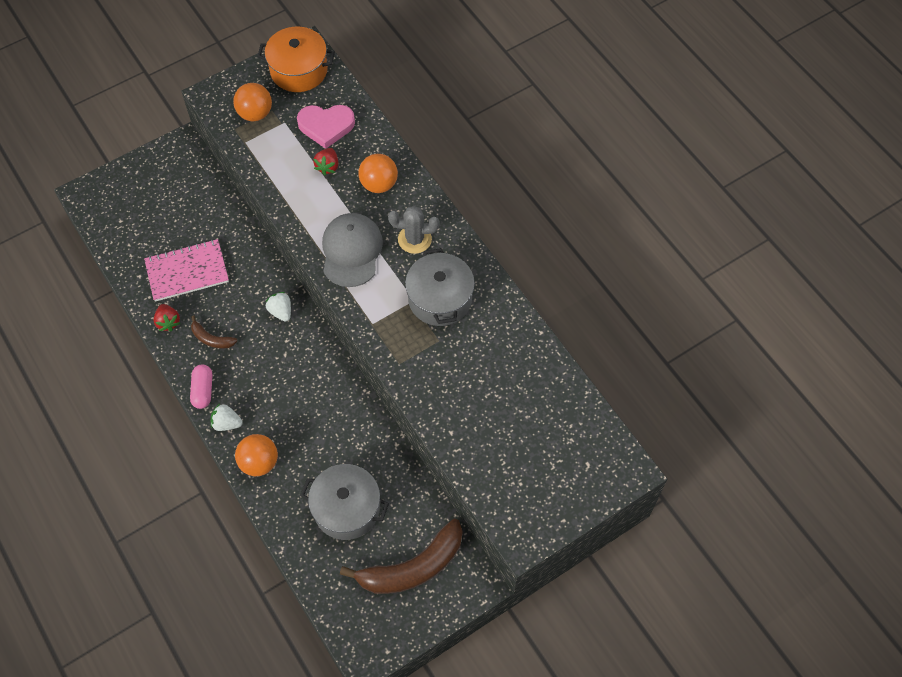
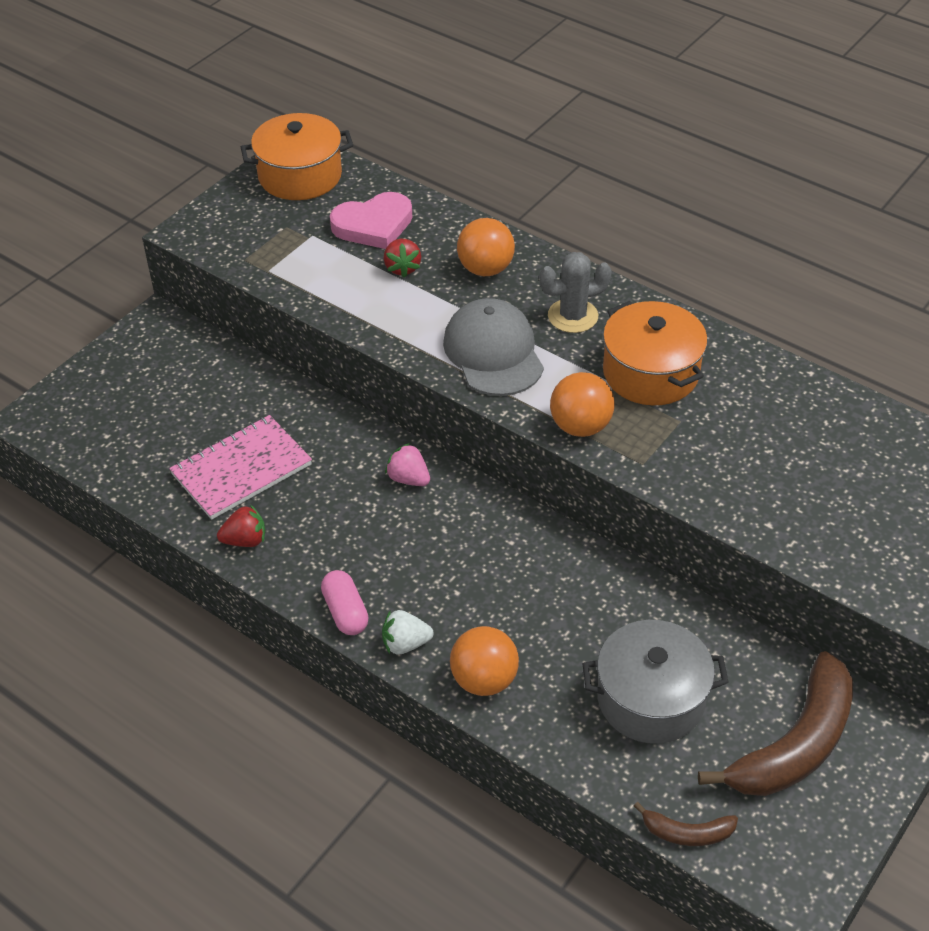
camera: 20 degrees left, 15 degrees down
(168, 322) = (245, 540): red strawberry -> red strawberry turned 60 degrees counterclockwise
(211, 339) = (323, 542): brown banana -> brown banana (687, 833)
(255, 114) = (265, 236): orange ball -> orange ball (580, 426)
(281, 311) = (408, 478): white strawberry -> pink strawberry
(440, 299) = (650, 373): grey pot -> orange pot

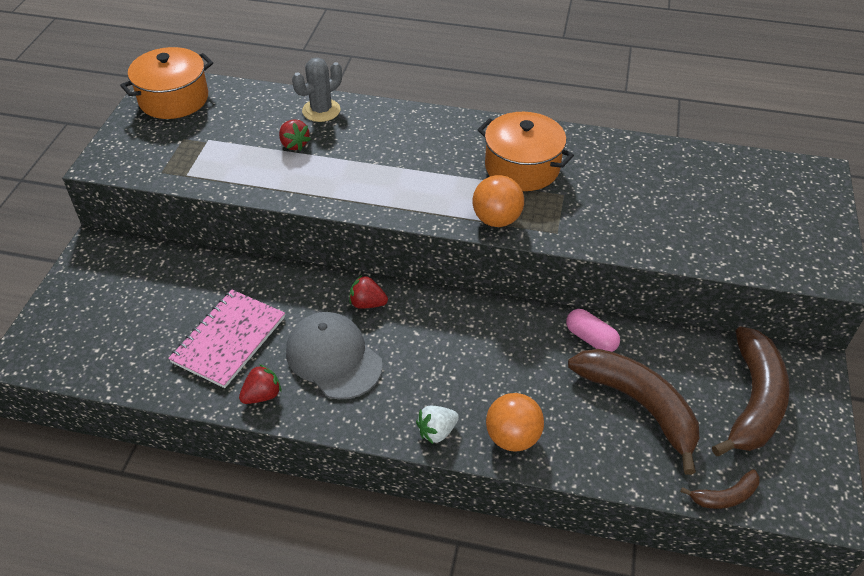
camera: 25 degrees left, 0 degrees up
(345, 612) = (376, 424): pink capsule -> pink capsule (591, 338)
(373, 225) = (253, 120): pink heart -> none
(408, 478) = (367, 303): pink strawberry -> red strawberry
(485, 269) = (358, 129): orange ball -> none
(493, 352) = (400, 186): grey cap -> grey cap (333, 358)
(573, 316) = (442, 144): grey cactus -> grey cactus (321, 110)
(650, 699) = (639, 405): grey pot -> brown banana

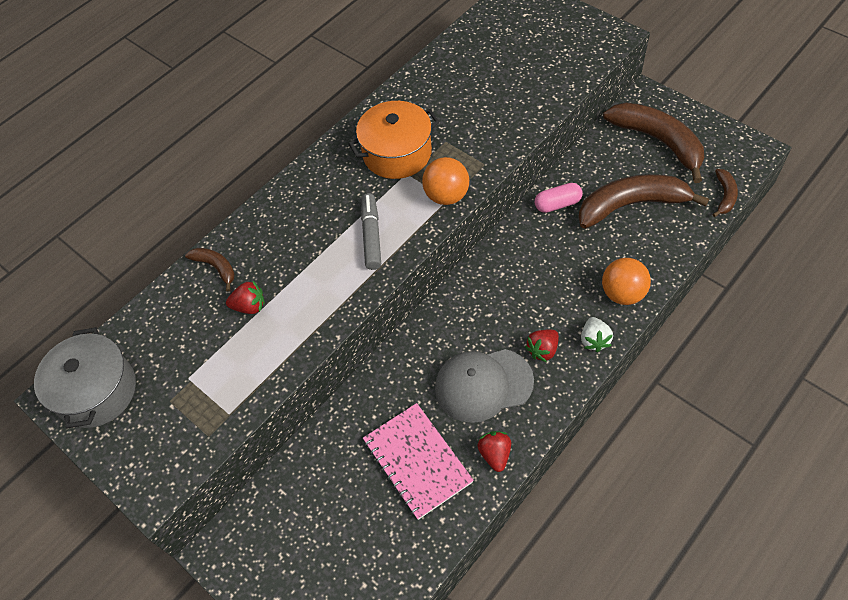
camera: 55 degrees left, 10 degrees up
(174, 99) = (97, 391): orange pot -> grey pot
(321, 110) = (216, 267): grey cactus -> brown banana
(367, 303) = (437, 337): red strawberry -> red strawberry (542, 350)
(414, 187) = (371, 236): none -> grey marker

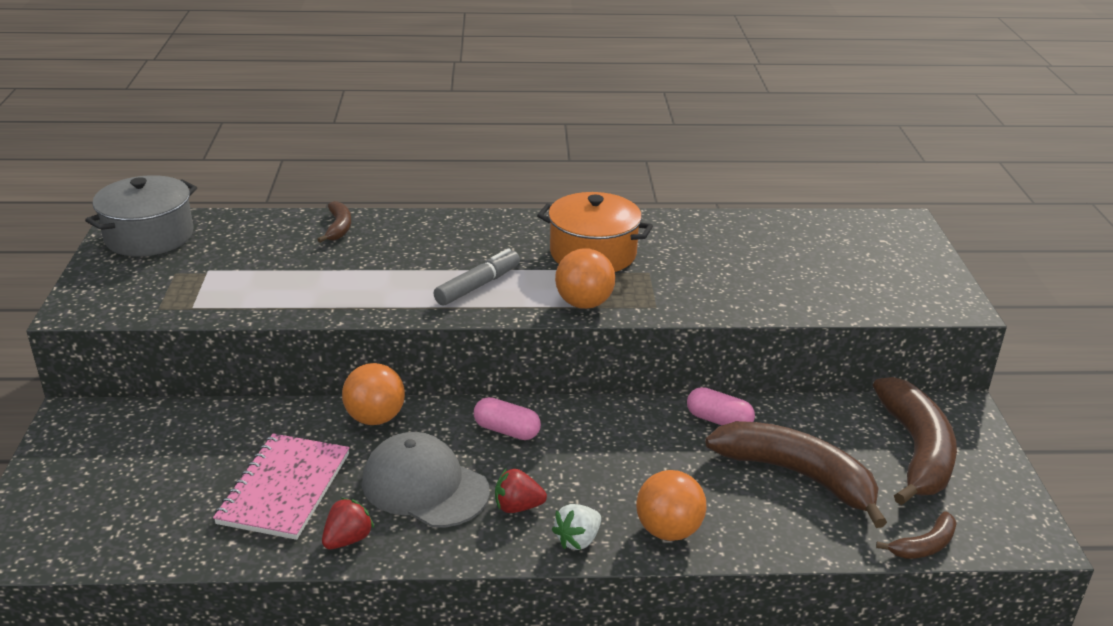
camera: 40 degrees right, 25 degrees down
(249, 306) = (318, 263): red strawberry -> none
(394, 370) = (375, 418): none -> orange ball
(471, 310) = (506, 430): none -> pink capsule

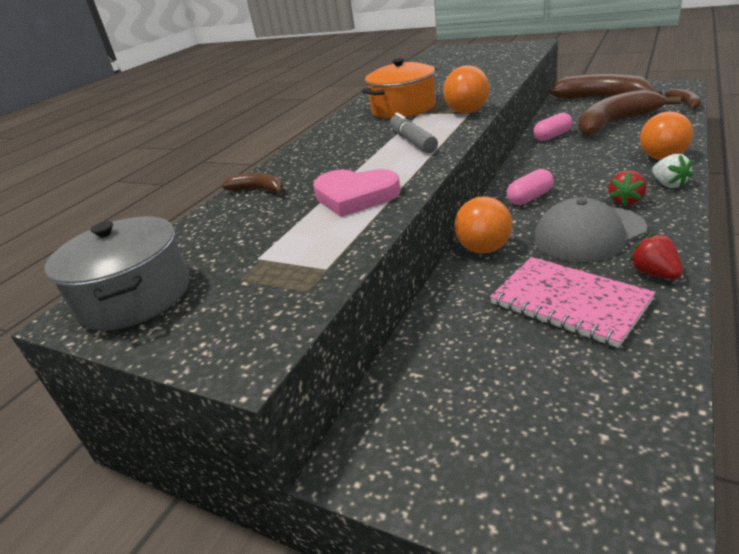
camera: 55 degrees left, 0 degrees up
(327, 286) = (355, 196): none -> pink heart

